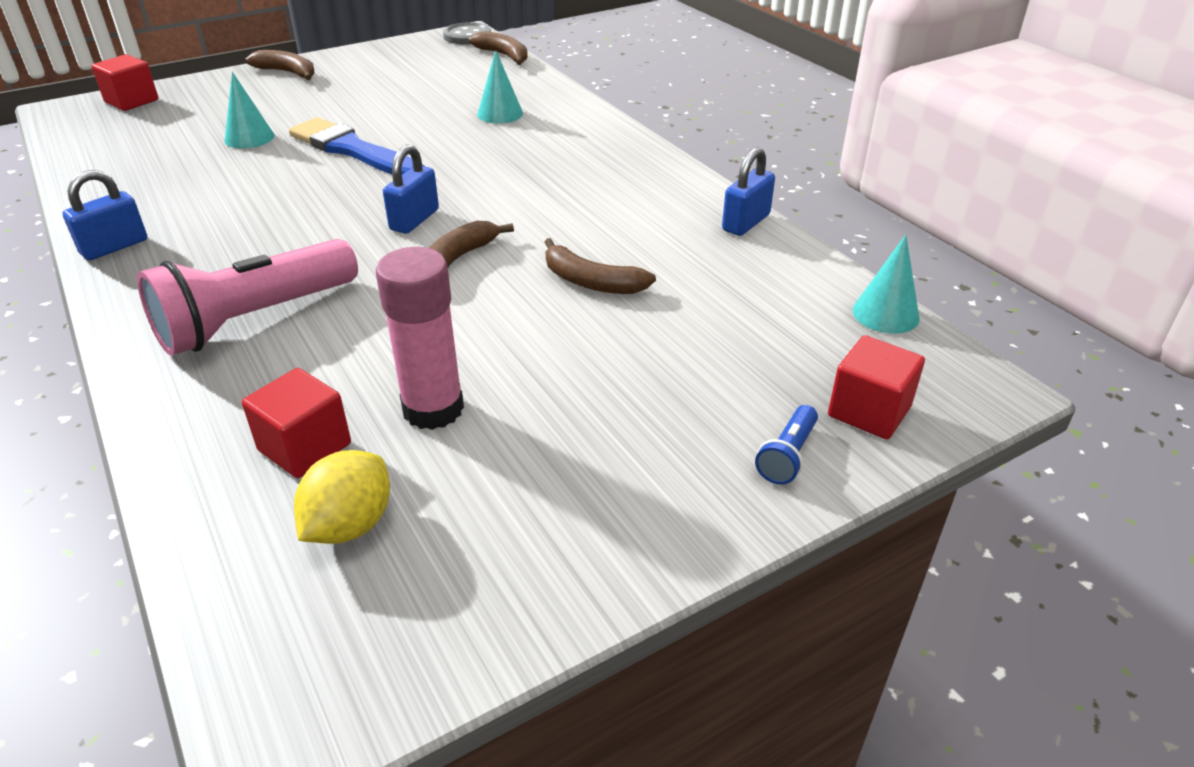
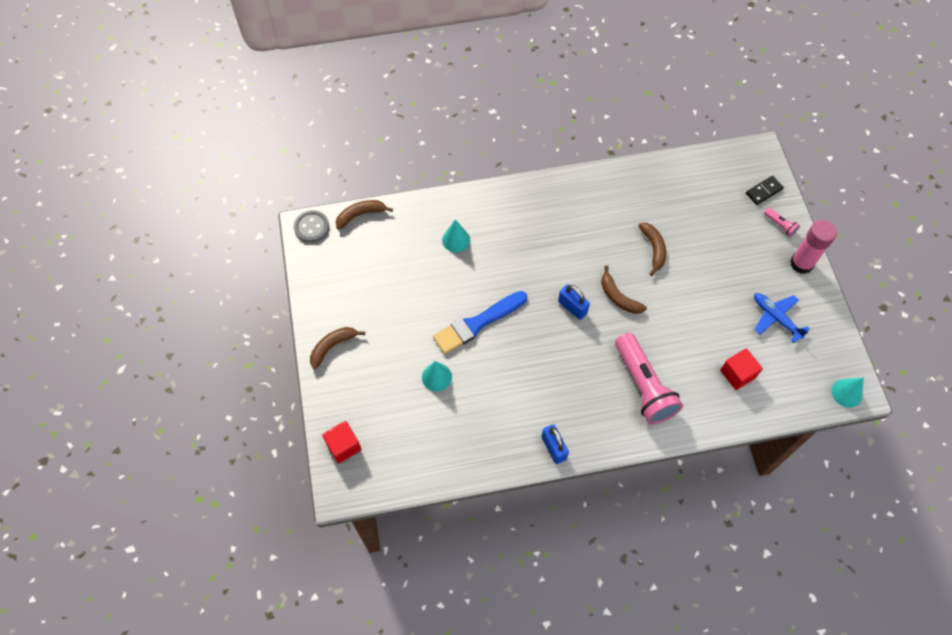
camera: 70 degrees left, 25 degrees up
(350, 525) = (782, 364): yellow lemon -> none
(433, 409) = (726, 327): pink glue stick -> pink glue stick (801, 263)
(492, 491) = (775, 318): none -> blue plane
(591, 282) = (653, 249): brown banana -> brown banana turned 60 degrees counterclockwise
(745, 223) = (622, 173): blue padlock -> none
(787, 456) = (780, 225): blue flashlight -> pink flashlight
(869, 411) = (764, 191): red cube -> black domino
(885, 314) = (708, 157): turquoise cone -> turquoise cone (846, 393)

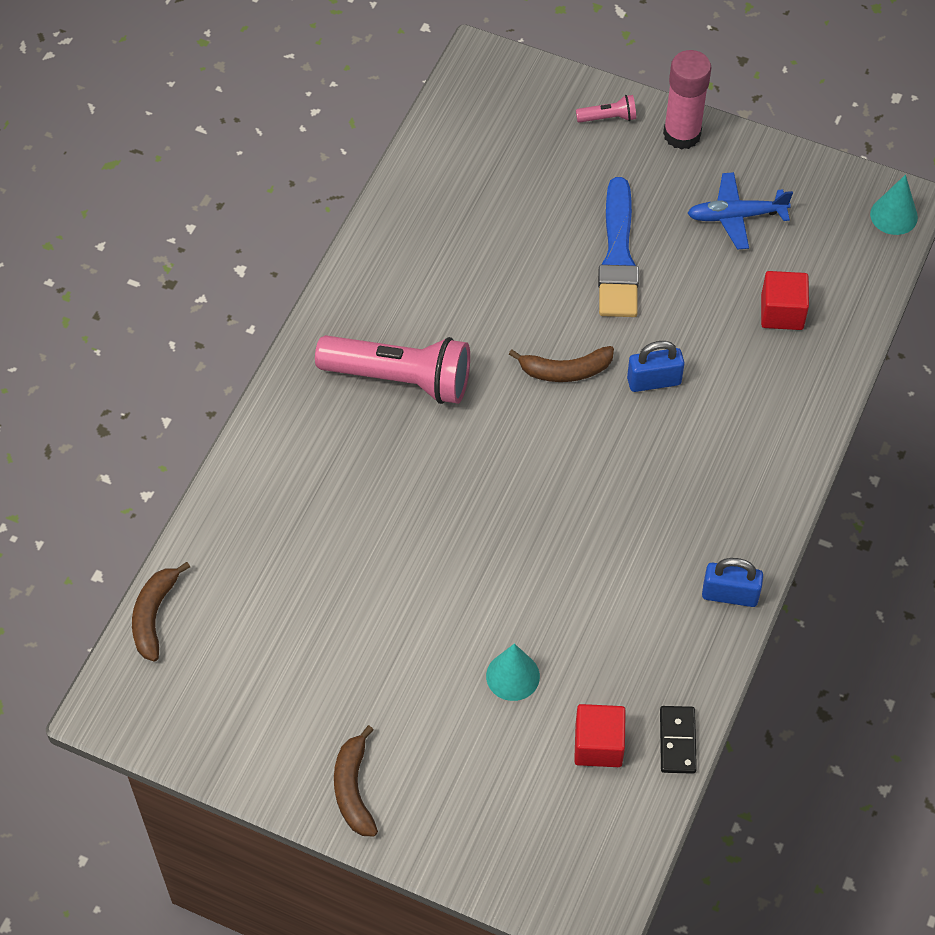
camera: 55 degrees left, 5 degrees down
(311, 227) = (117, 698): grey button -> none
(343, 446) = (530, 868): red cube -> red cube (598, 745)
(456, 240) = (308, 513): turquoise cone -> none
(477, 323) = (468, 570): blue brush -> blue brush (618, 256)
(572, 307) = (537, 436): blue padlock -> blue padlock (654, 381)
(643, 386) = (719, 429): pink flashlight -> pink flashlight (400, 379)
(653, 249) = (526, 281): brown banana -> none
(764, 191) = (543, 99): black domino -> black domino (677, 741)

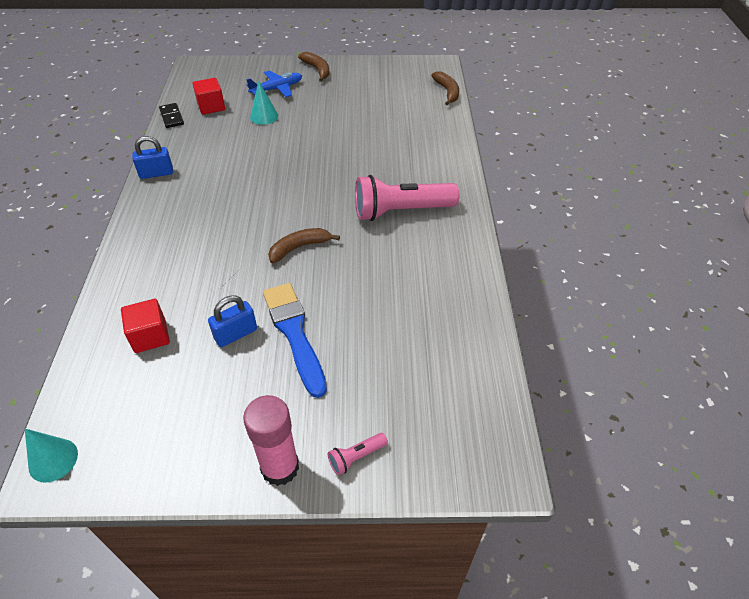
camera: 155 degrees right, 10 degrees down
(654, 381) = (236, 260): blue padlock -> blue padlock (236, 334)
(736, 216) = (206, 403): blue plane -> blue plane (277, 89)

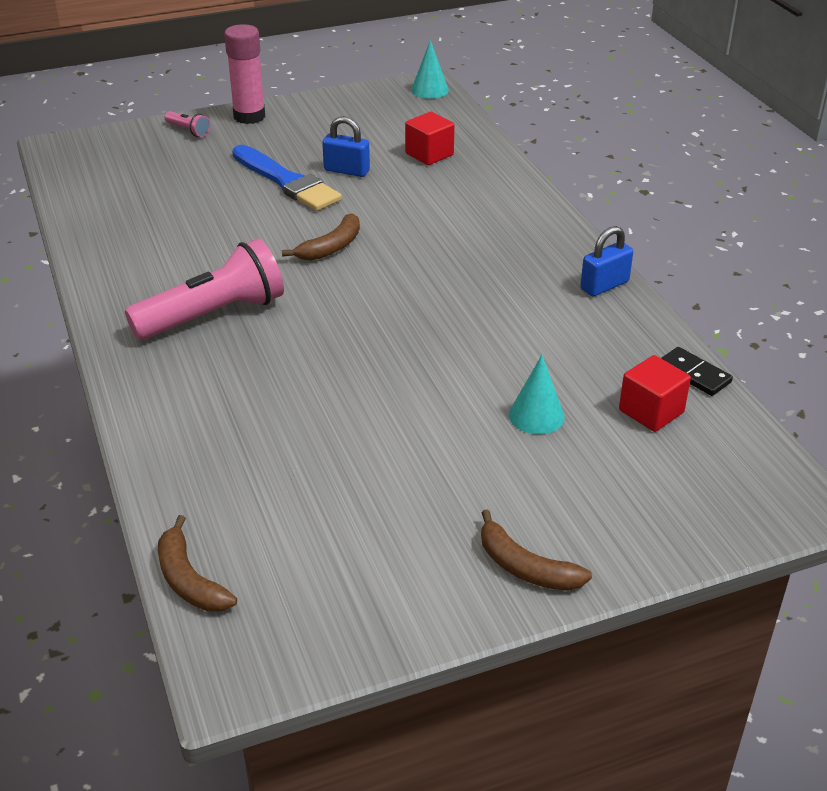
camera: 160 degrees right, 10 degrees down
(236, 334) = (346, 171): blue padlock -> blue padlock turned 75 degrees clockwise
(277, 89) = (568, 486): blue plane -> none
(356, 457) = (188, 131): pink flashlight -> pink flashlight turned 90 degrees clockwise

